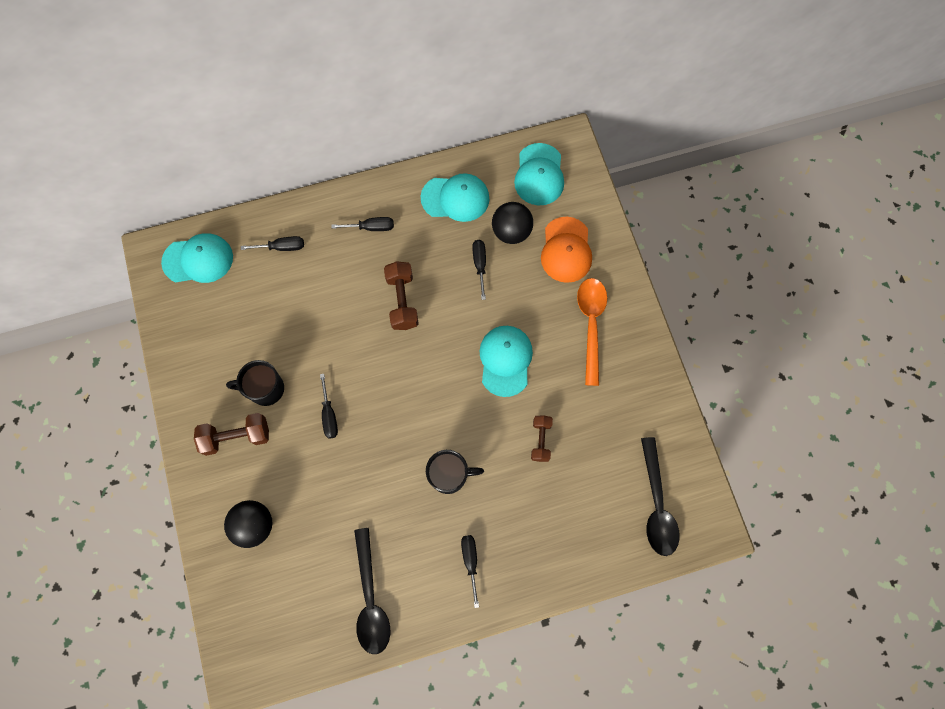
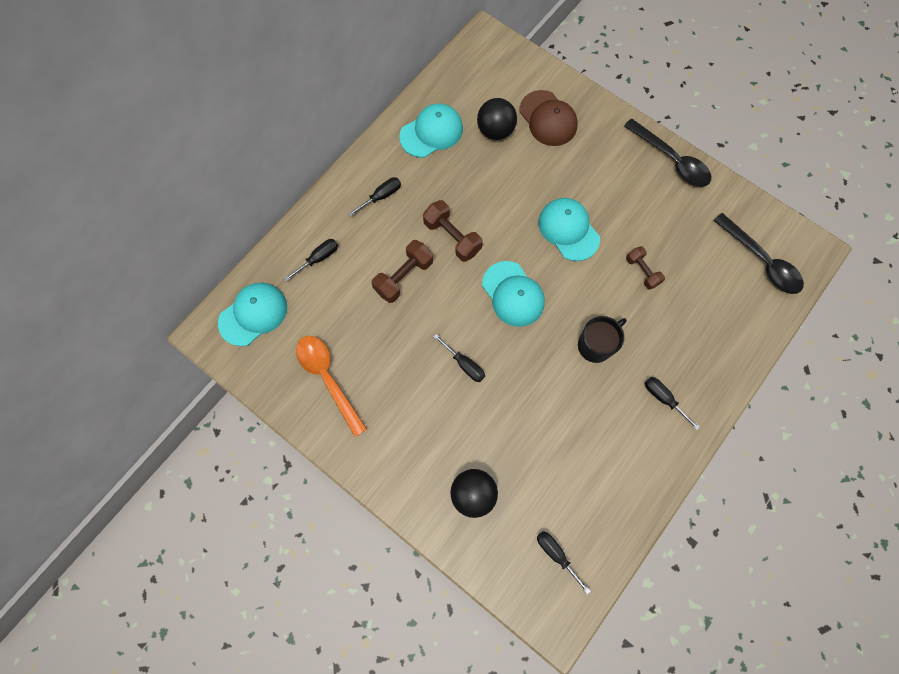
camera: 35 degrees left, 0 degrees up
(236, 437) = (401, 434): brown dumbbell -> brown dumbbell (404, 276)
(265, 389) = (395, 379): black mug -> none
(370, 599) = (611, 483): black spoon -> black spoon (671, 160)
(480, 265) = (491, 171): black screwdriver -> black screwdriver (556, 554)
(539, 175) = (483, 75): turquoise cap -> turquoise cap (513, 294)
(566, 250) = (548, 118): orange cap -> brown cap
(591, 324) = (610, 162): orange spoon -> orange spoon (328, 378)

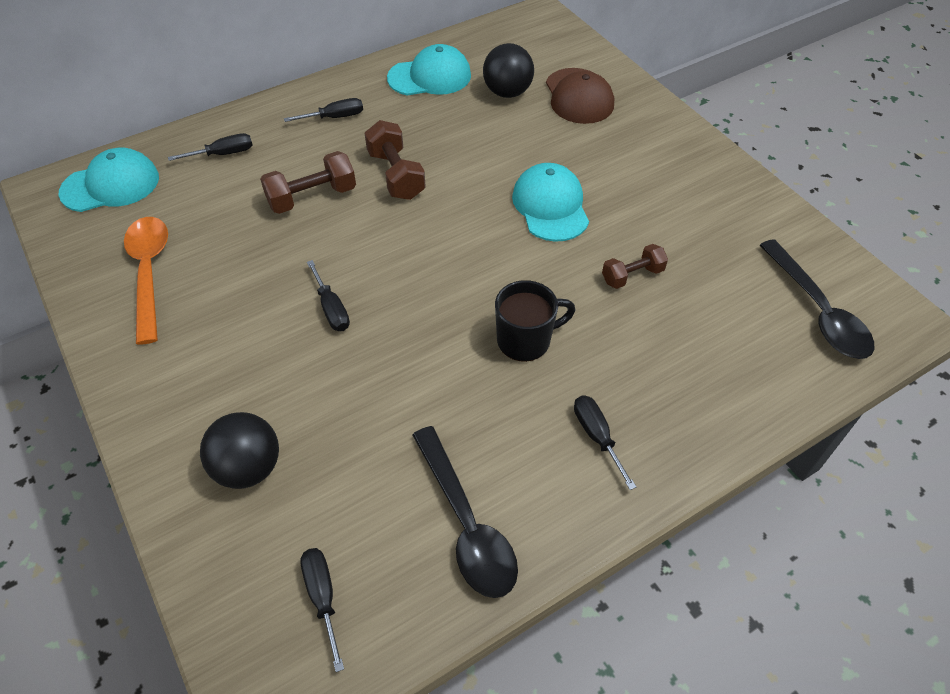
camera: 20 degrees right, 20 degrees down
(513, 294) = (440, 252): turquoise cap -> none
(642, 271) = (632, 275): brown dumbbell -> brown dumbbell turned 75 degrees clockwise
(671, 160) = (725, 171): black spoon -> black spoon (466, 524)

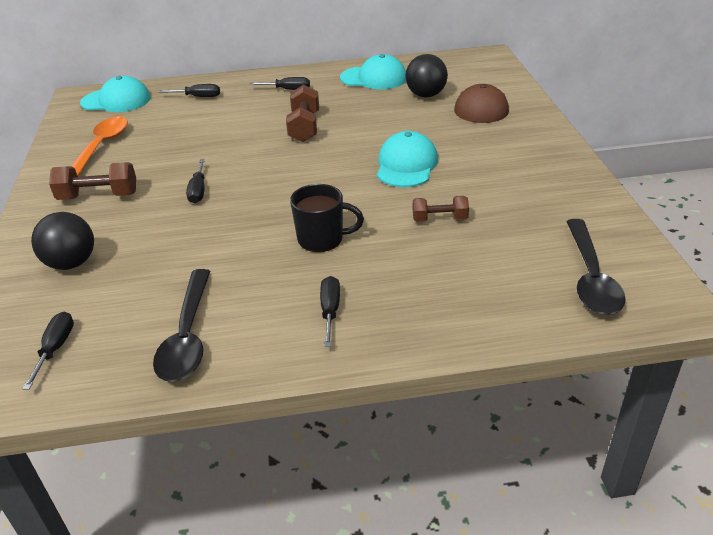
camera: 25 degrees right, 15 degrees down
(312, 197) = (236, 129): brown dumbbell -> brown dumbbell (98, 196)

